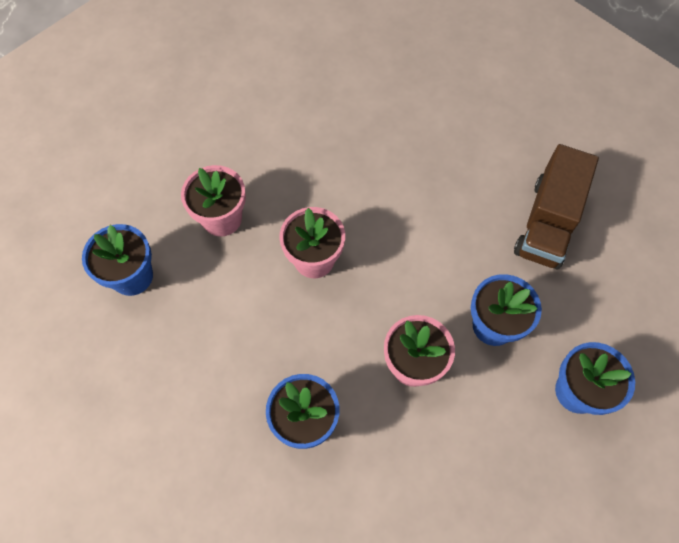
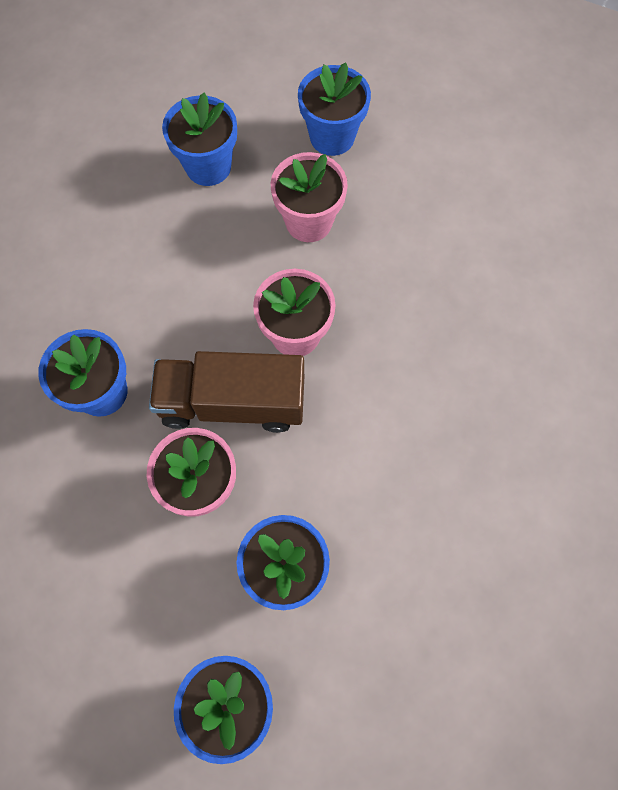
camera: 70 degrees right, 5 degrees up
(153, 177) = (332, 137): none -> blue flower pot
(547, 223) = (461, 602): brown truck -> brown truck (232, 402)

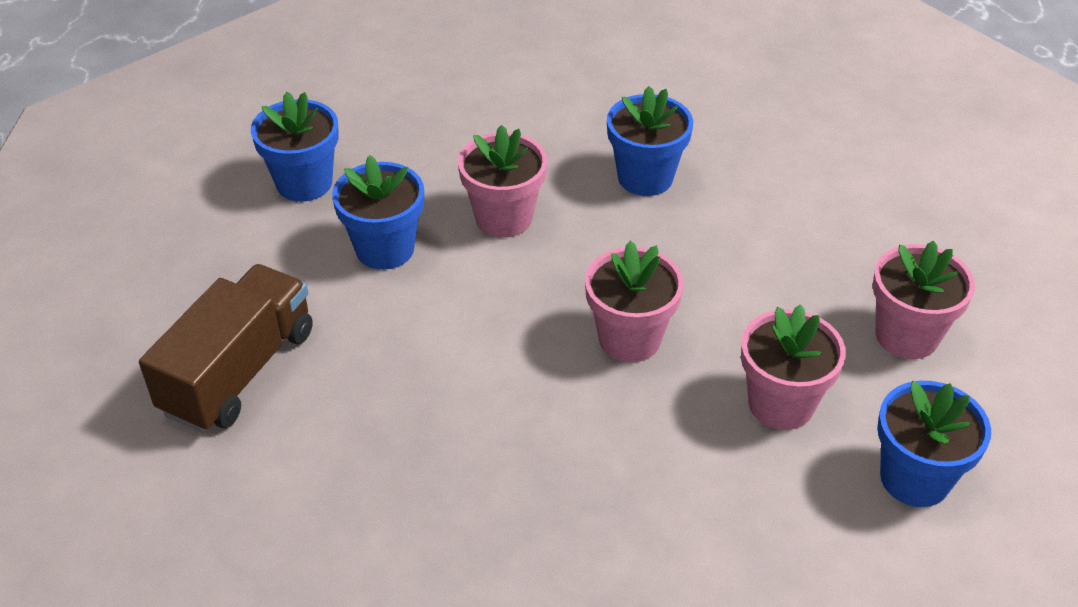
camera: 115 degrees right, 25 degrees down
(208, 166) = (906, 335): blue flower pot -> pink flower pot
(232, 402) = (577, 263): brown truck -> brown truck (239, 371)

